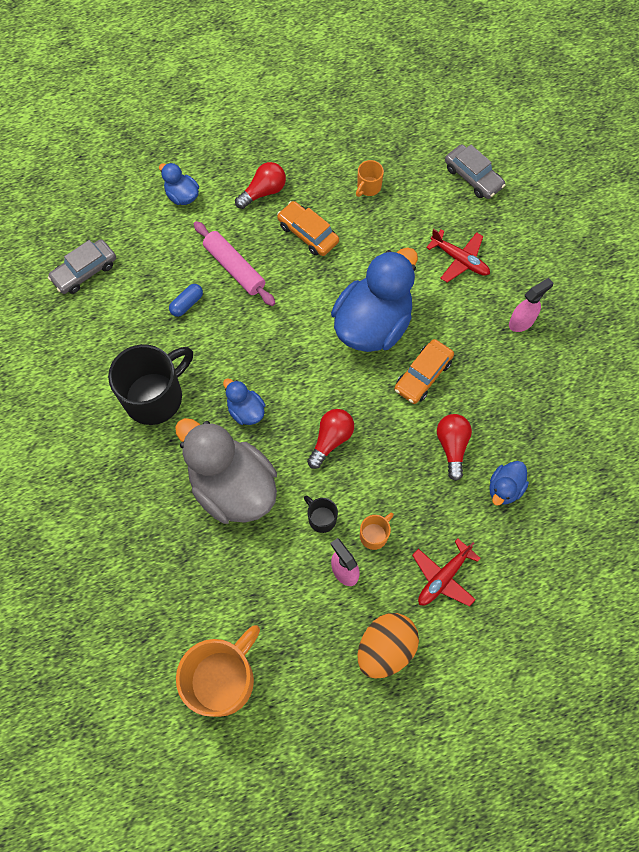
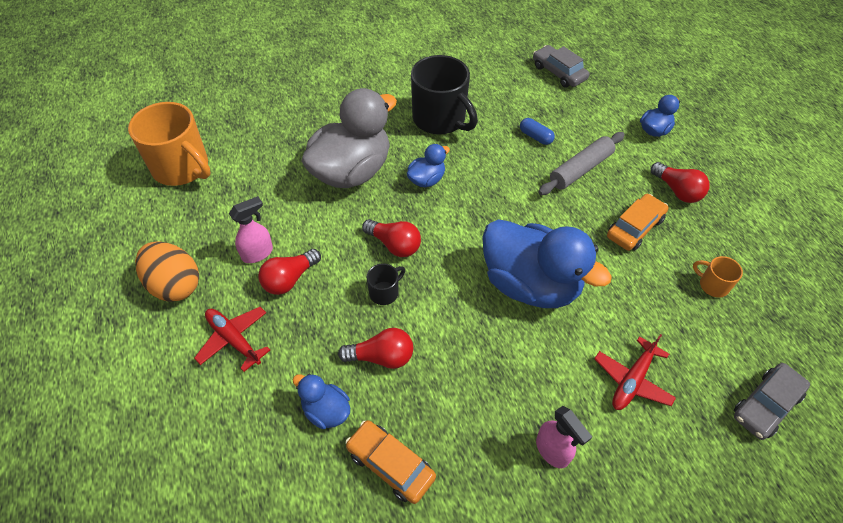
camera: 90 degrees right, 15 degrees down
(234, 268) = (580, 169): pink rolling pin -> grey rolling pin
(321, 518) = (313, 236): black mug -> black mug (385, 292)
(374, 535) = (289, 279): orange mug -> red light bulb
(423, 375) = (470, 331): orange car -> orange car (390, 465)

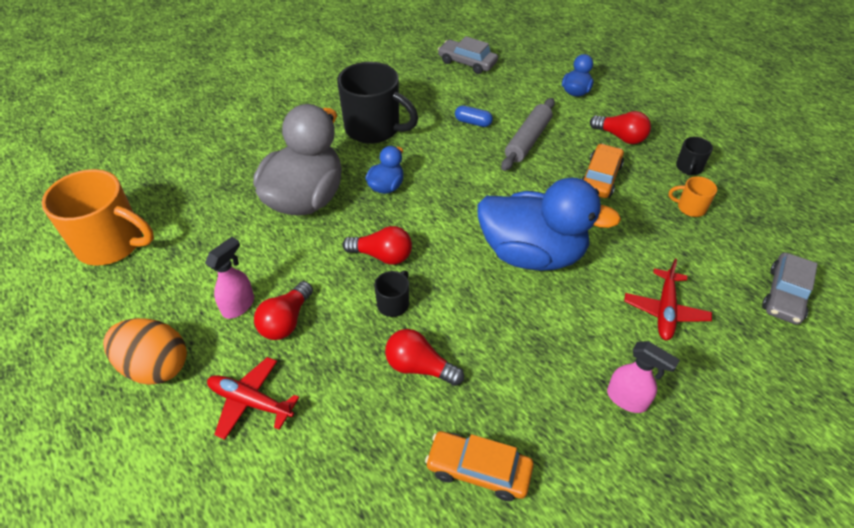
camera: 20 degrees left, 5 degrees down
(326, 411) = (386, 440): blue duck -> none
(381, 357) = (419, 367): red light bulb -> red light bulb turned 135 degrees counterclockwise
(733, 243) = (688, 168): none -> black mug

